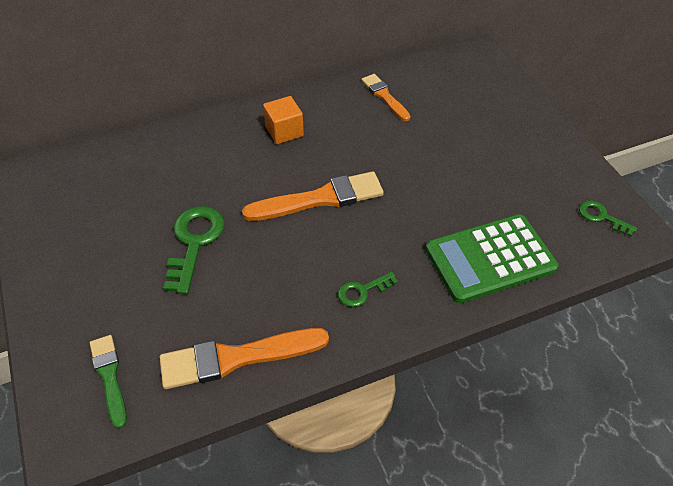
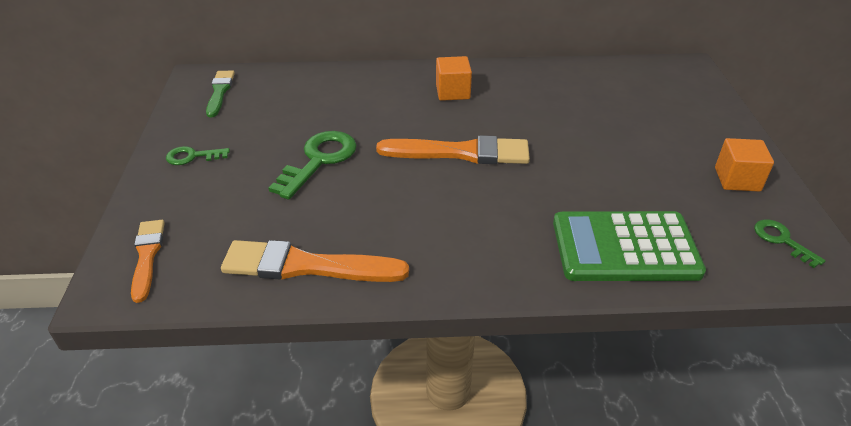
camera: 20 degrees right, 10 degrees down
(109, 376) = (179, 248): green brush -> green brush (220, 92)
(362, 291) = (466, 241): green key -> green key (192, 156)
(384, 96) = (569, 84): orange brush -> orange brush (147, 256)
(552, 166) = (737, 179): none -> orange cube

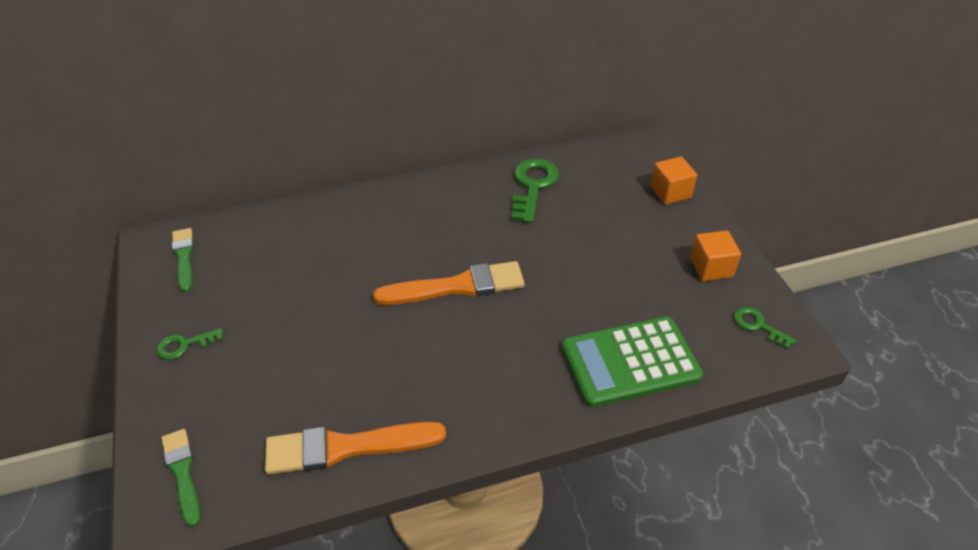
camera: 15 degrees left, 5 degrees up
(147, 256) = (182, 473): orange brush -> green brush
(319, 160) = (320, 323): green key -> green key (533, 186)
(452, 92) = (429, 214): orange cube -> orange cube (670, 192)

